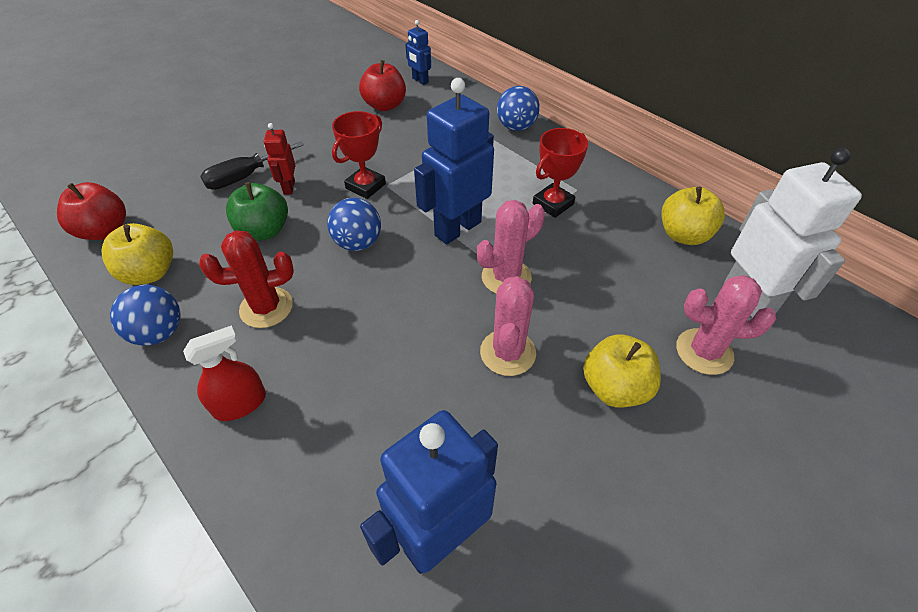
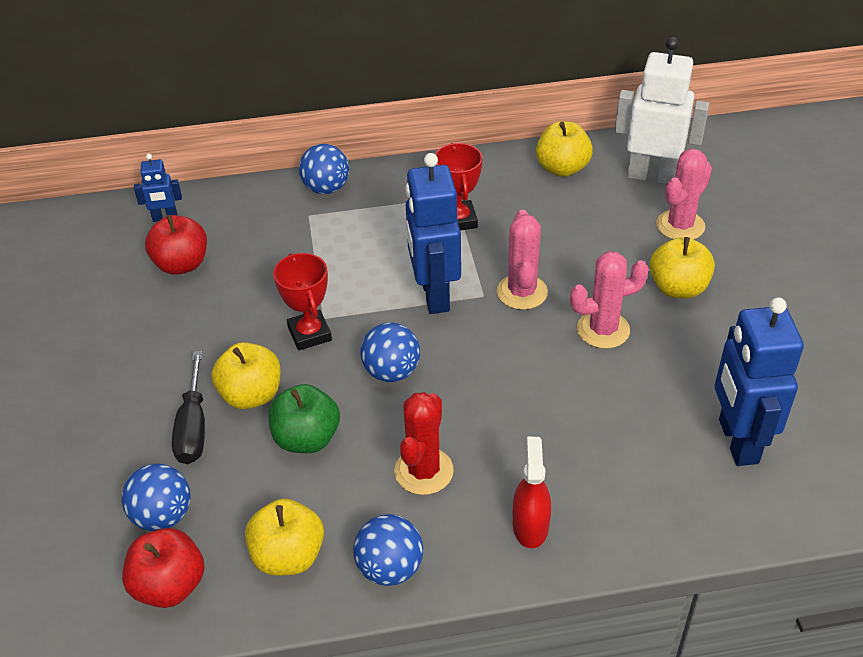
camera: 55 degrees left, 5 degrees down
(162, 200) = (163, 516): none -> blue ball
(289, 187) = (251, 395): red robot -> yellow apple
(508, 352) = (603, 330): pink cactus -> pink cactus turned 60 degrees counterclockwise

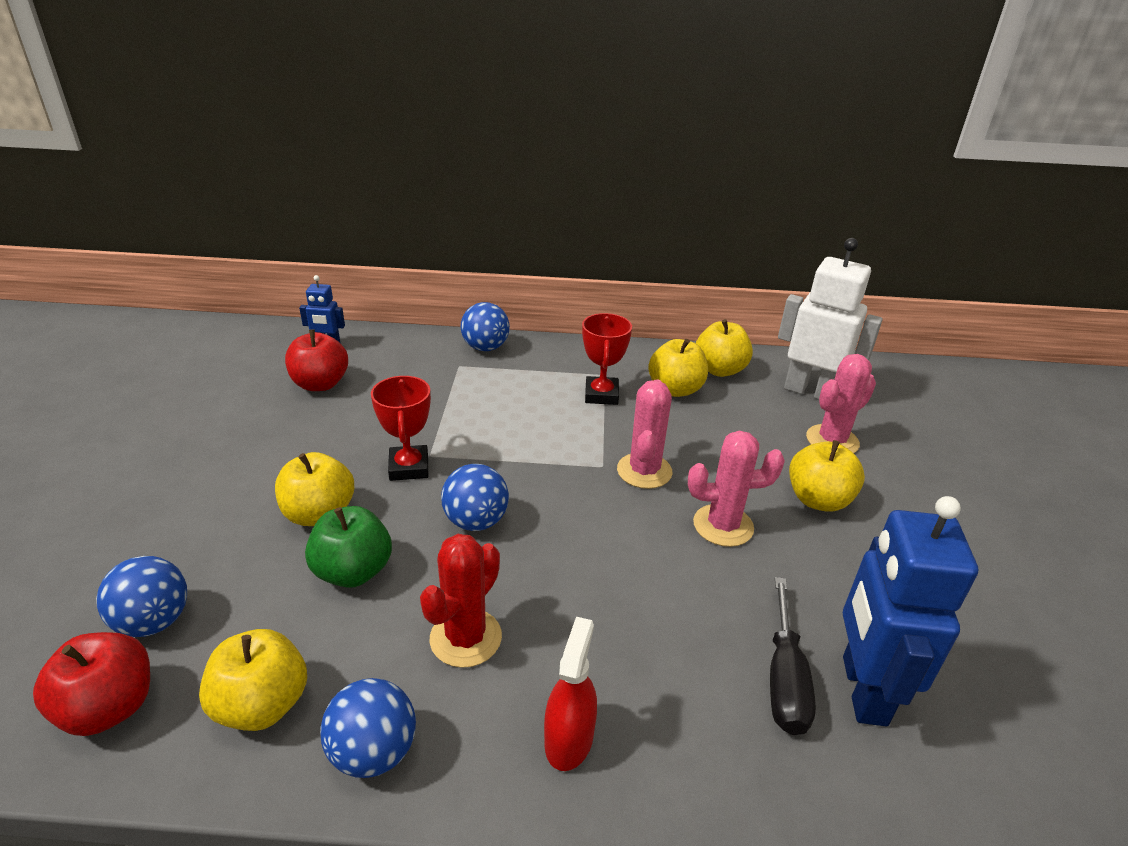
camera: 10 degrees right, 10 degrees down
(193, 427) = (243, 533): black screwdriver -> black screwdriver (784, 679)
(434, 295) = (551, 456): blue robot -> none
(526, 199) = (675, 389): none -> yellow apple

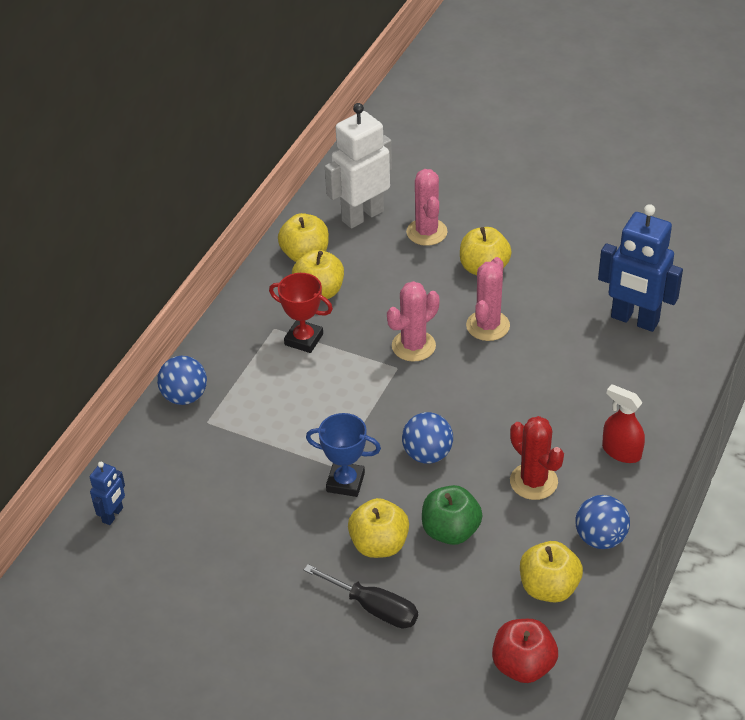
camera: 65 degrees left, 10 degrees up
(154, 621) = (455, 645): blue ball -> none
(320, 384) = (186, 527): red apple -> none
(409, 467) = (345, 482): red trophy -> blue trophy
(644, 471) = (413, 346): pink cactus -> pink cactus turned 75 degrees counterclockwise
(784, 679) = (616, 348): black screwdriver -> black screwdriver (374, 608)

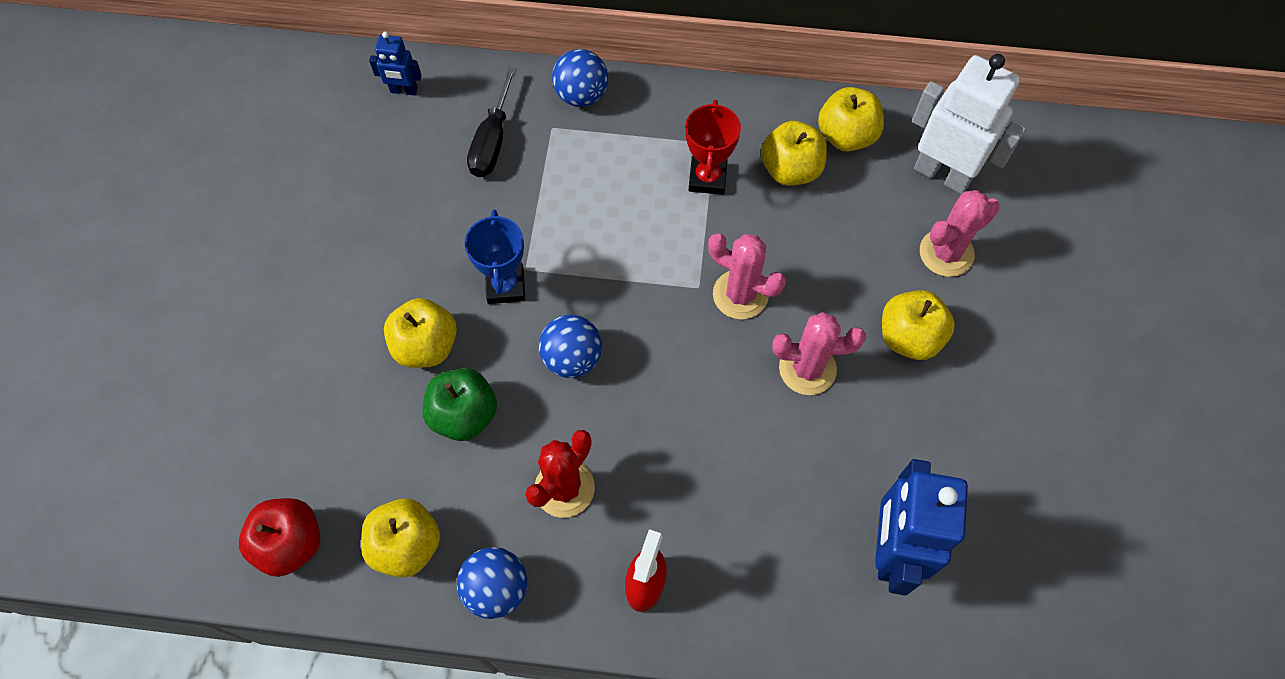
camera: 70 degrees right, 20 degrees up
(374, 608) = (338, 366): black screwdriver -> black screwdriver (492, 141)

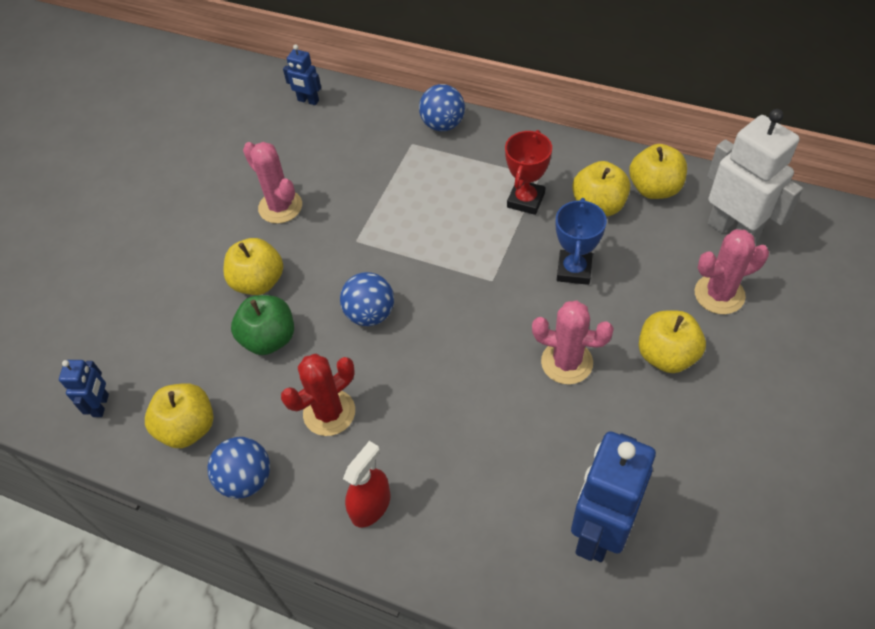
camera: 20 degrees right, 10 degrees down
(291, 543) = (101, 405): red apple -> blue robot
(492, 141) = (362, 146): black screwdriver -> none
(505, 286) = (336, 250): blue trophy -> blue trophy (574, 270)
(740, 295) = (526, 293): pink cactus -> pink cactus (280, 207)

